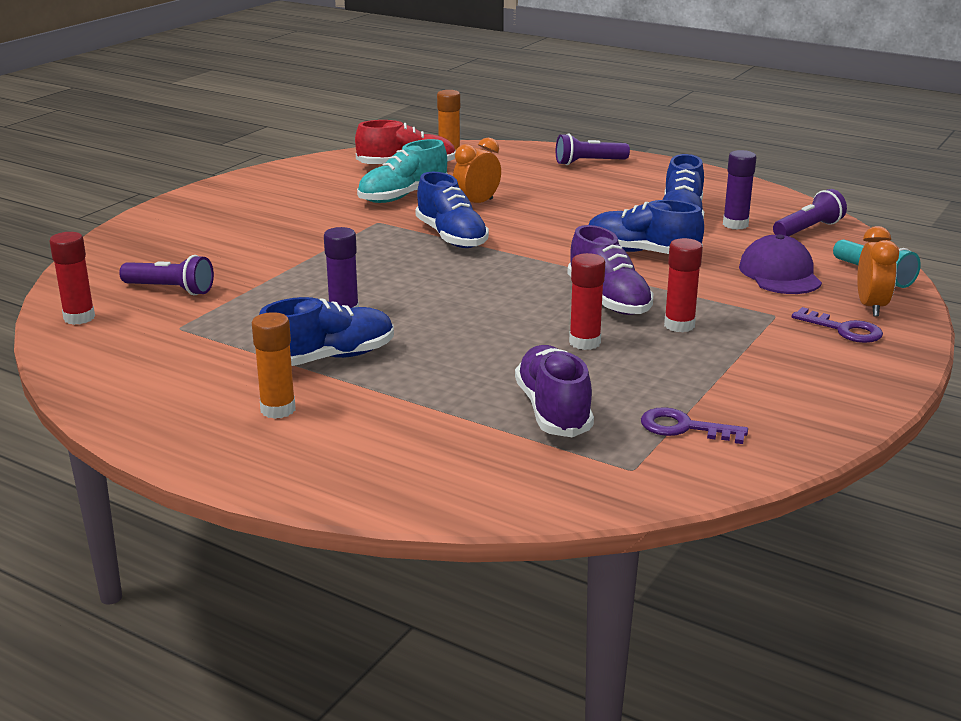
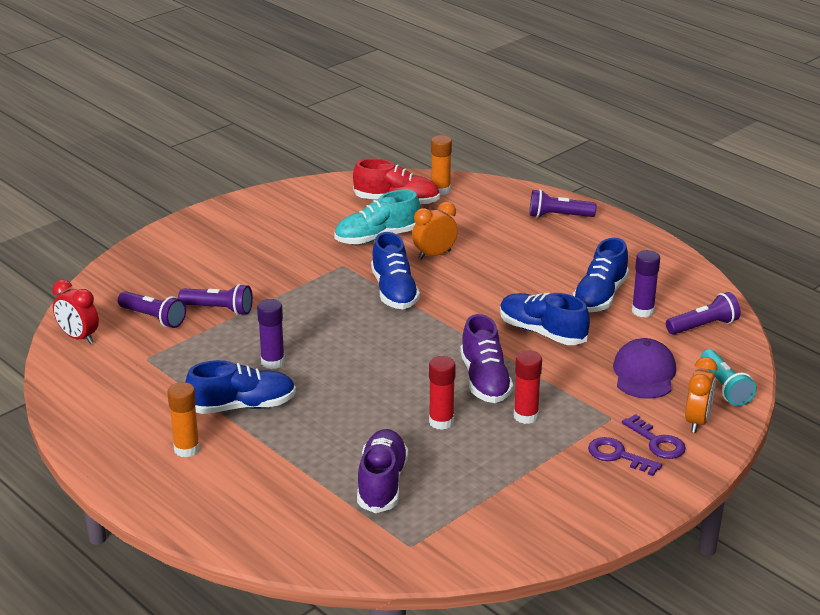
camera: 15 degrees right, 5 degrees up
(79, 318) = (78, 337): red glue stick -> red clock
(250, 273) = (219, 309): none -> purple flashlight
(684, 428) = (469, 516): purple key -> purple key (618, 456)

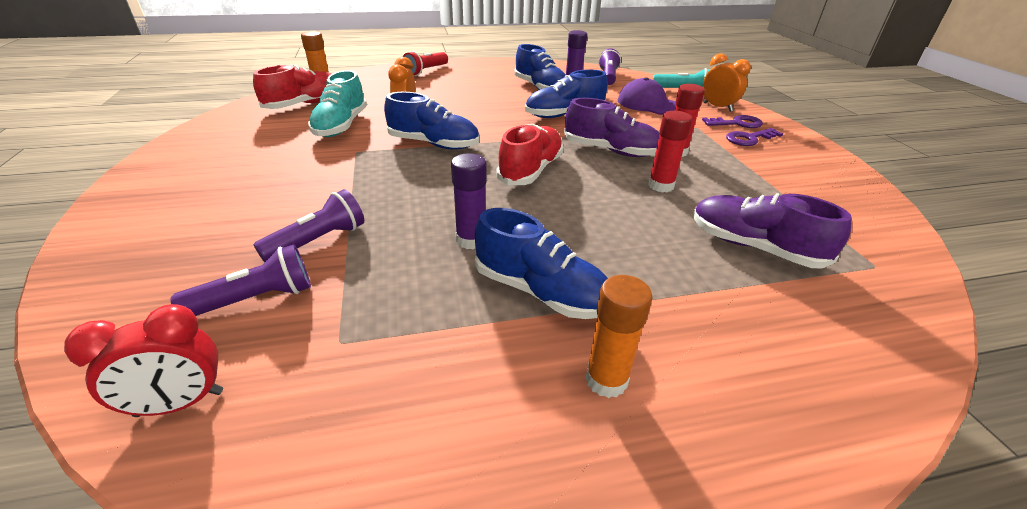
camera: 60 degrees left, 5 degrees up
(242, 406) = (541, 292): blue shoe -> blue shoe turned 105 degrees clockwise
(398, 352) = (531, 170): none -> red shoe
(558, 216) = (426, 71): purple flashlight -> red flashlight

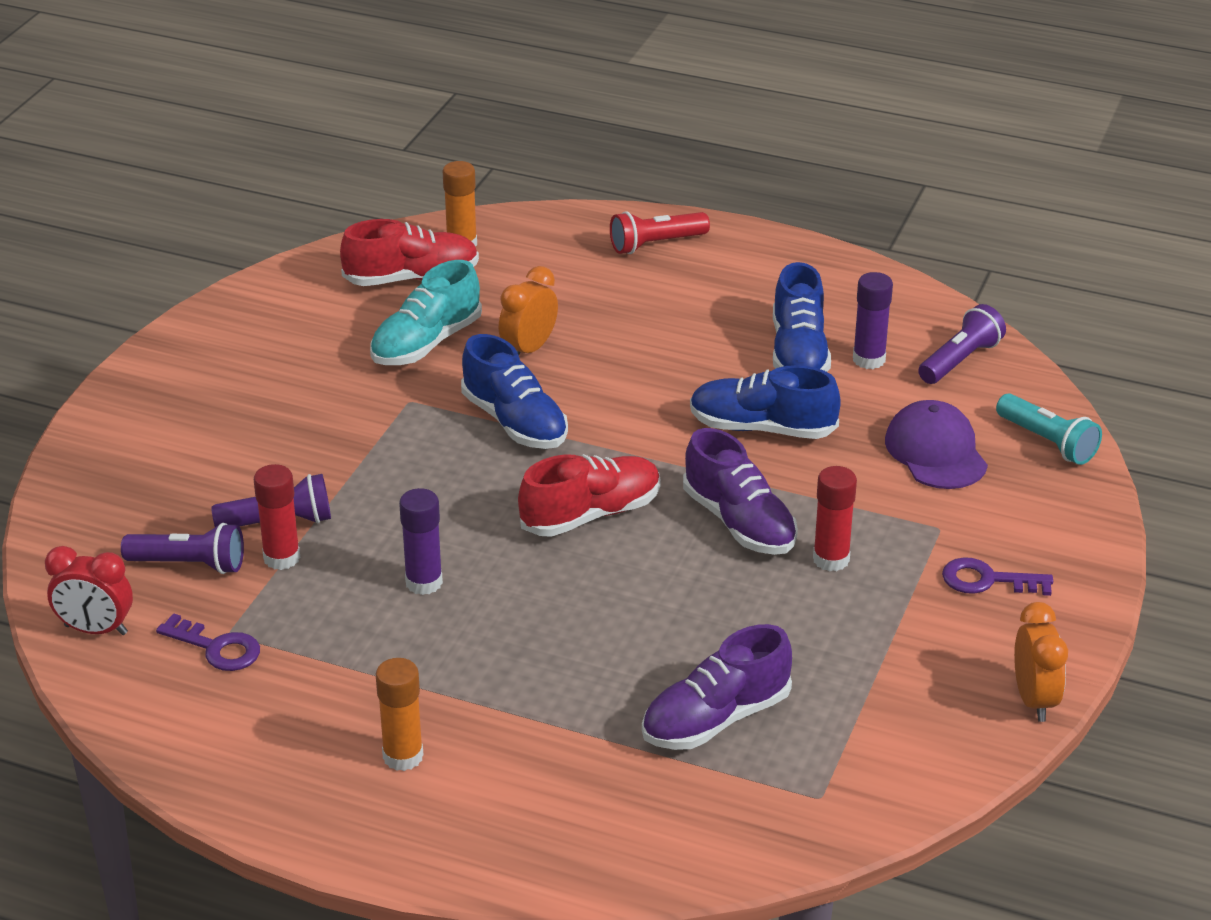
camera: 35 degrees right, 0 degrees up
(541, 292) = (433, 665): blue shoe -> none
(661, 186) = (726, 602): red glue stick -> red glue stick (281, 558)
(717, 107) = (1048, 501): orange clock -> orange clock (1034, 700)
(737, 123) = (1021, 545): purple key -> purple key (217, 648)
(754, 247) = (716, 719): purple shoe -> purple shoe turned 105 degrees counterclockwise

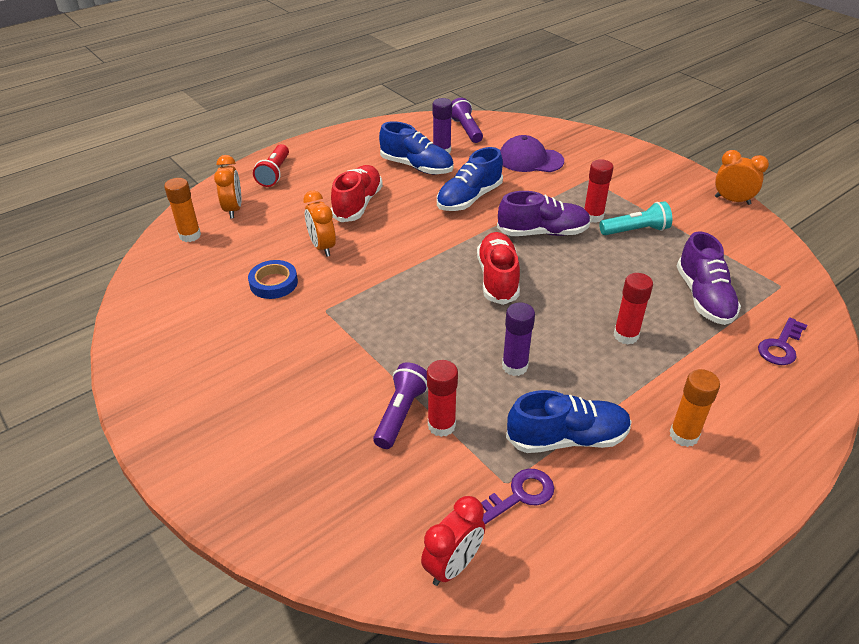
camera: 60 degrees left, 5 degrees up
(190, 564) = (413, 479): purple flashlight -> none
(411, 278) = (200, 266): red shoe -> red shoe (358, 204)
(426, 343) = (273, 283): turquoise shoe -> blue tape
(515, 422) = (387, 276): blue shoe -> blue shoe (567, 438)
(543, 250) = (233, 209): none -> orange clock
(562, 662) = (626, 335): none -> red glue stick
(987, 580) = (637, 181): purple key -> purple key (781, 346)
(1048, 442) = (547, 131): turquoise flashlight -> turquoise flashlight (636, 230)

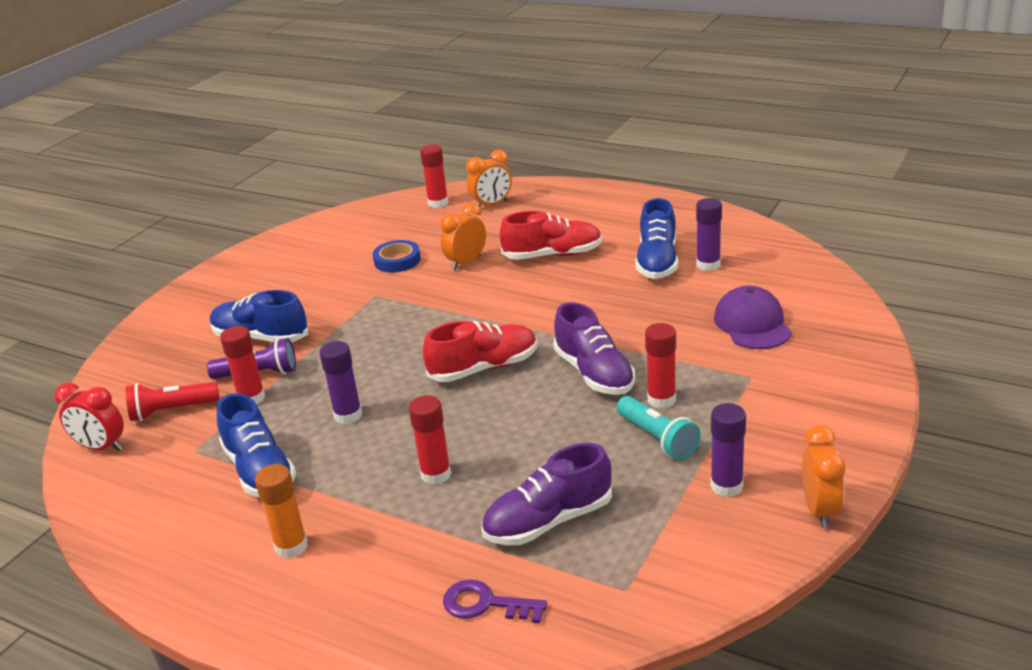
camera: 70 degrees right, 10 degrees down
(190, 235) = (438, 203): orange glue stick -> red glue stick
(274, 173) = (568, 199): red flashlight -> red flashlight (172, 411)
(466, 129) = (776, 264): purple flashlight -> none
(469, 198) = (622, 310): blue shoe -> blue shoe (261, 337)
(519, 495) = (181, 461): purple key -> none
(697, 222) = (726, 486): none -> purple glue stick

